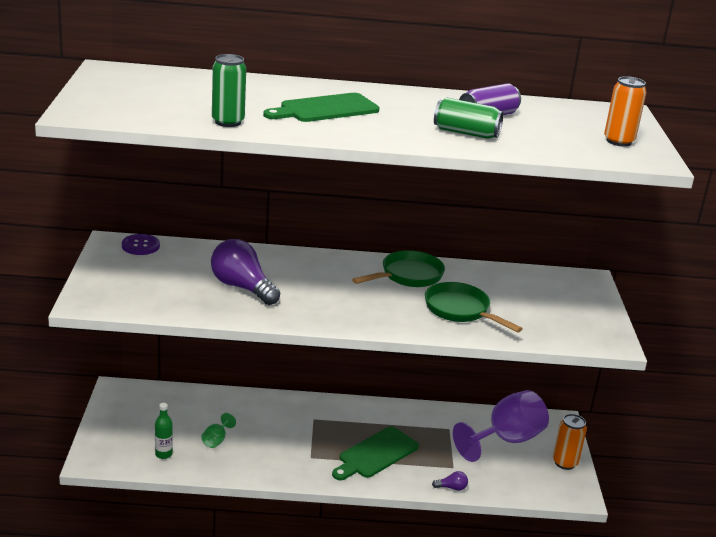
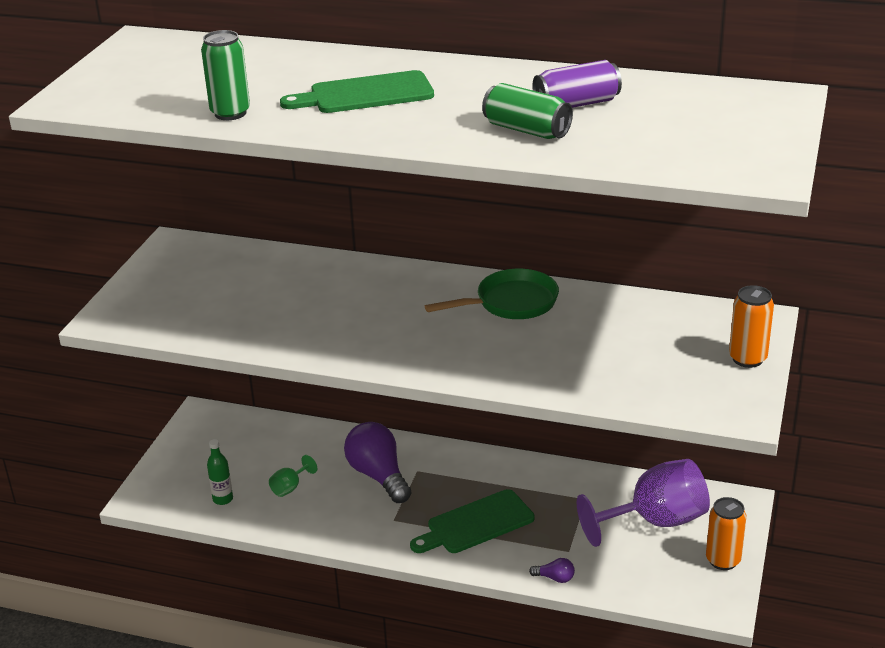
camera: 20 degrees right, 5 degrees up
(140, 246) = (203, 249): purple button -> none
(242, 287) = (295, 308): purple light bulb -> purple light bulb (378, 475)
(460, 310) = (555, 355): green pan -> none
(618, 141) = (736, 144): orange can -> orange can (747, 359)

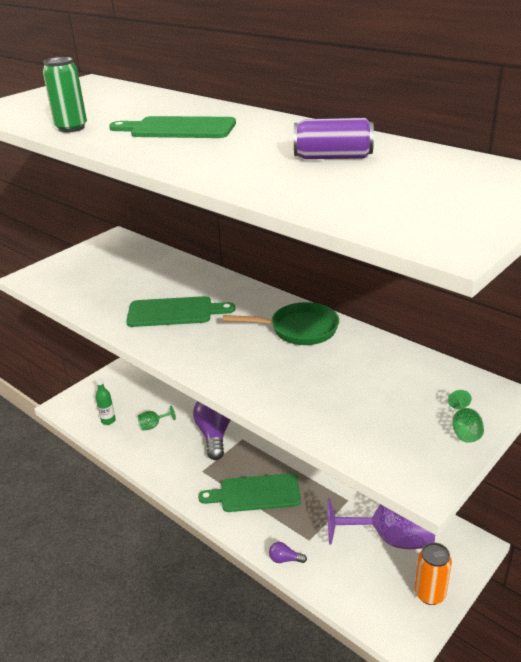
camera: 25 degrees right, 0 degrees up
(347, 318) = (174, 312): none -> green cutting board
(526, 130) = (266, 170): green can -> none
(555, 578) = (285, 559): purple light bulb -> purple light bulb turned 150 degrees clockwise
(747, 359) = (464, 430): orange can -> green goblet

